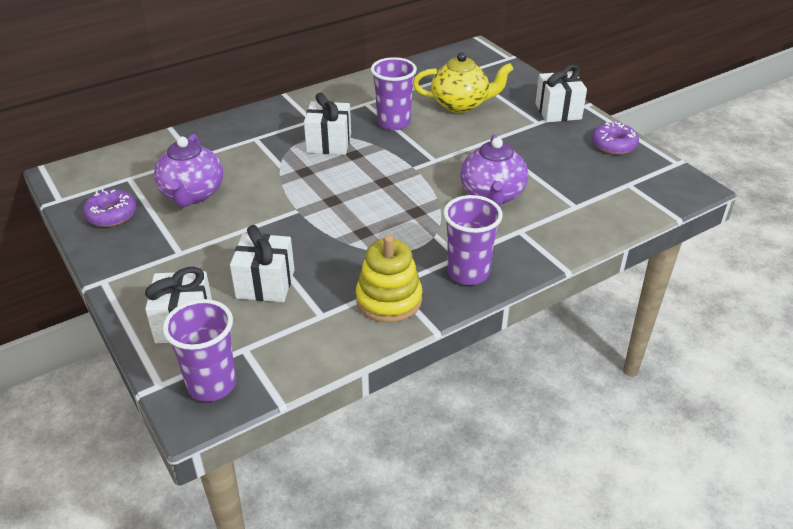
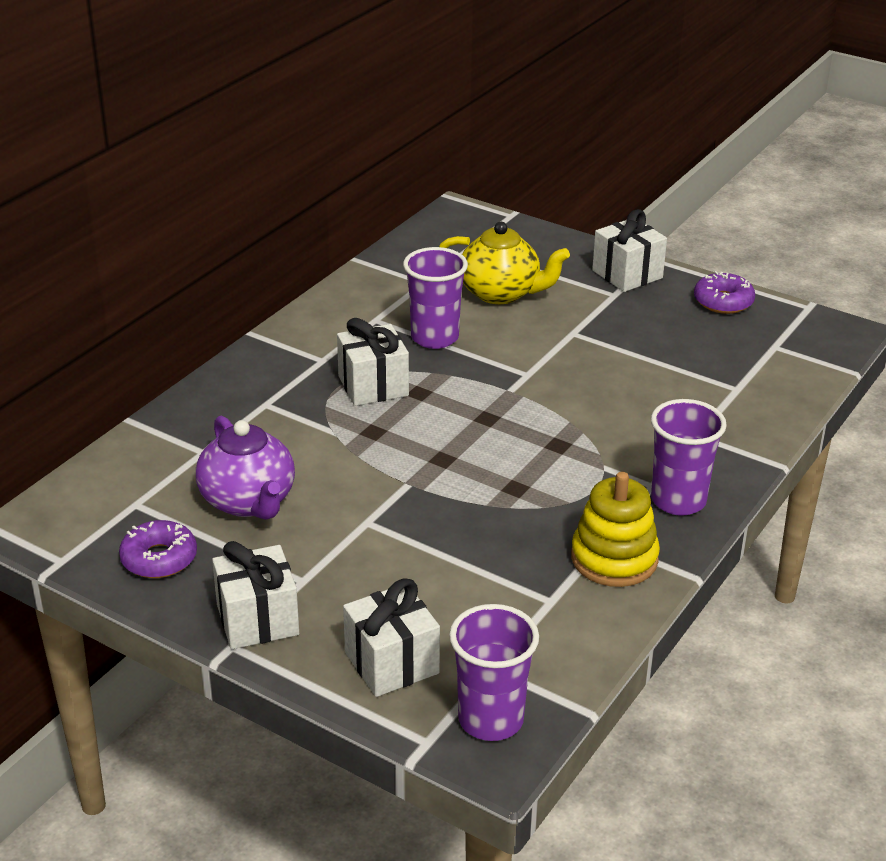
camera: 25 degrees left, 5 degrees down
(265, 284) = (450, 585): white gift -> white gift (257, 620)
(460, 104) = (500, 293): yellow teapot -> yellow teapot turned 45 degrees clockwise
(492, 195) = (632, 400): purple teapot -> none

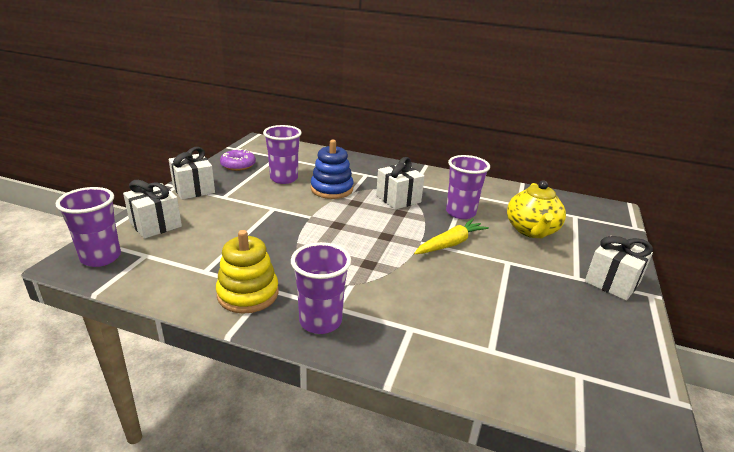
camera: 75 degrees right, 5 degrees down
(248, 501) = (284, 178): purple teapot -> purple cup
(314, 449) = (332, 189): none -> blue stacking toy
(520, 366) = (450, 244): none -> yellow carrot
(723, 301) = (624, 338): purple donut -> none

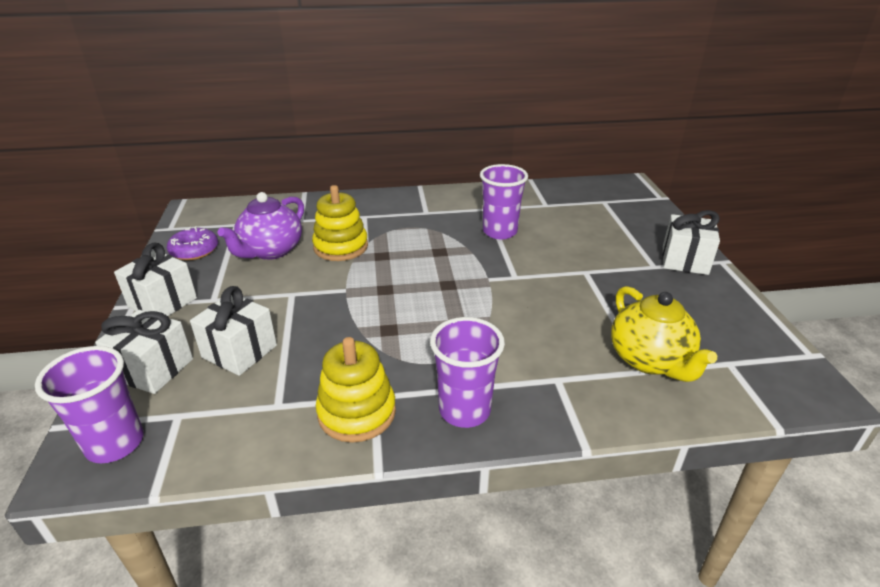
camera: 25 degrees left, 5 degrees up
(284, 178) = (271, 251): purple cup -> purple teapot
(332, 189) = (341, 247): blue stacking toy -> yellow stacking toy
(398, 199) = (424, 236): white gift -> white gift (239, 351)
(450, 244) = (518, 271): yellow carrot -> none
(531, 231) = (579, 230): yellow teapot -> yellow teapot (650, 360)

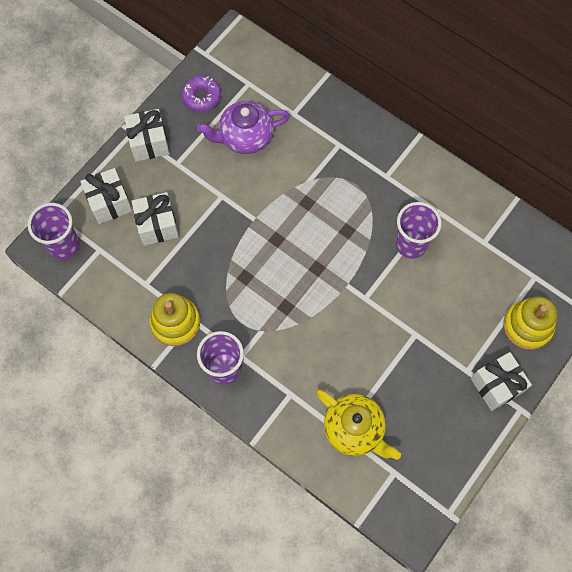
camera: 45 degrees right, 35 degrees up
(341, 247) = (291, 170): yellow stacking toy -> yellow stacking toy (527, 326)
(650, 360) = (354, 429): yellow teapot -> yellow teapot turned 75 degrees counterclockwise

